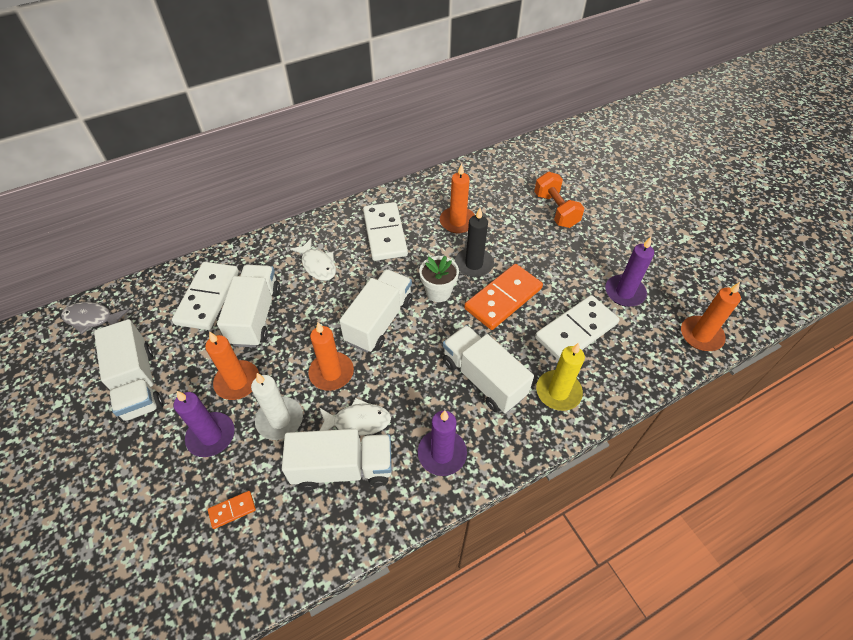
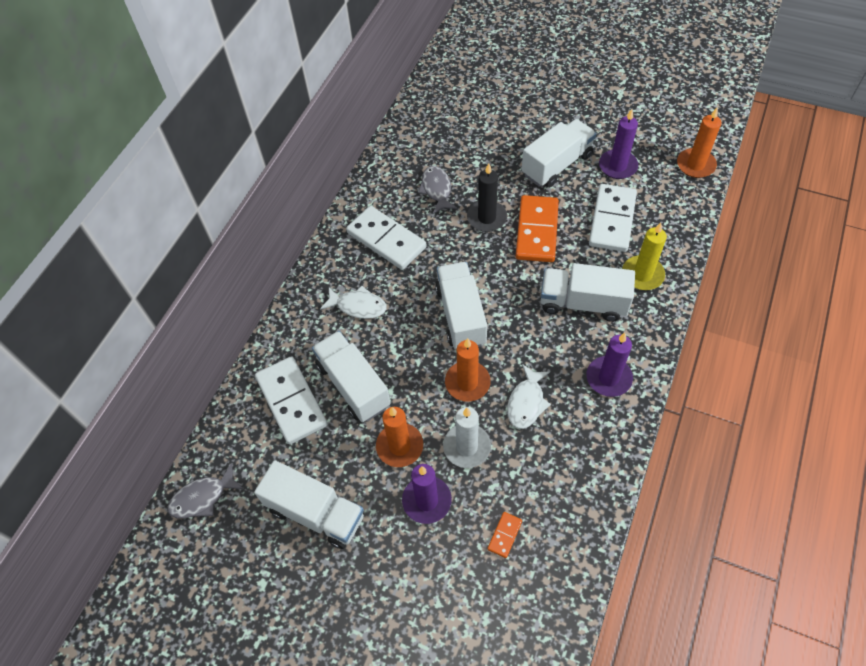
camera: 35 degrees left, 5 degrees up
(343, 468) = (551, 442): white truck -> white truck (557, 165)
(358, 421) = (526, 402): white fish -> white fish turned 150 degrees clockwise
(438, 292) = (482, 260): white flower pot -> none
(457, 222) = (437, 189): orange candle -> grey fish
(555, 210) = (505, 129): orange dumbbell -> none

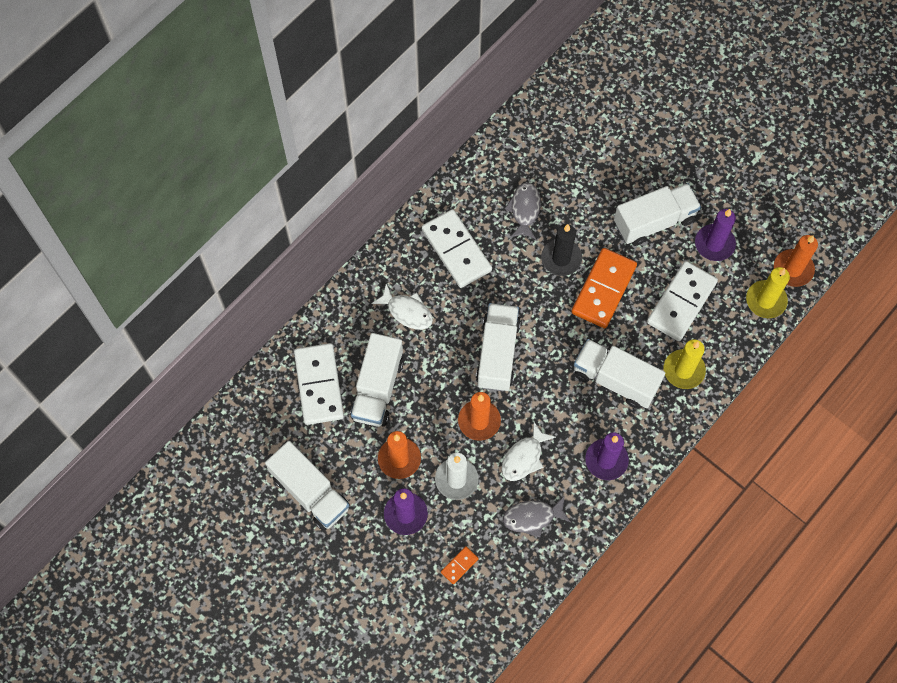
camera: 15 degrees right, 10 degrees up
(202, 497) = (220, 446): grey fish -> grey fish (532, 517)
(353, 385) = (377, 388): white truck -> white truck turned 150 degrees counterclockwise
(685, 196) = (766, 300): none -> yellow candle

